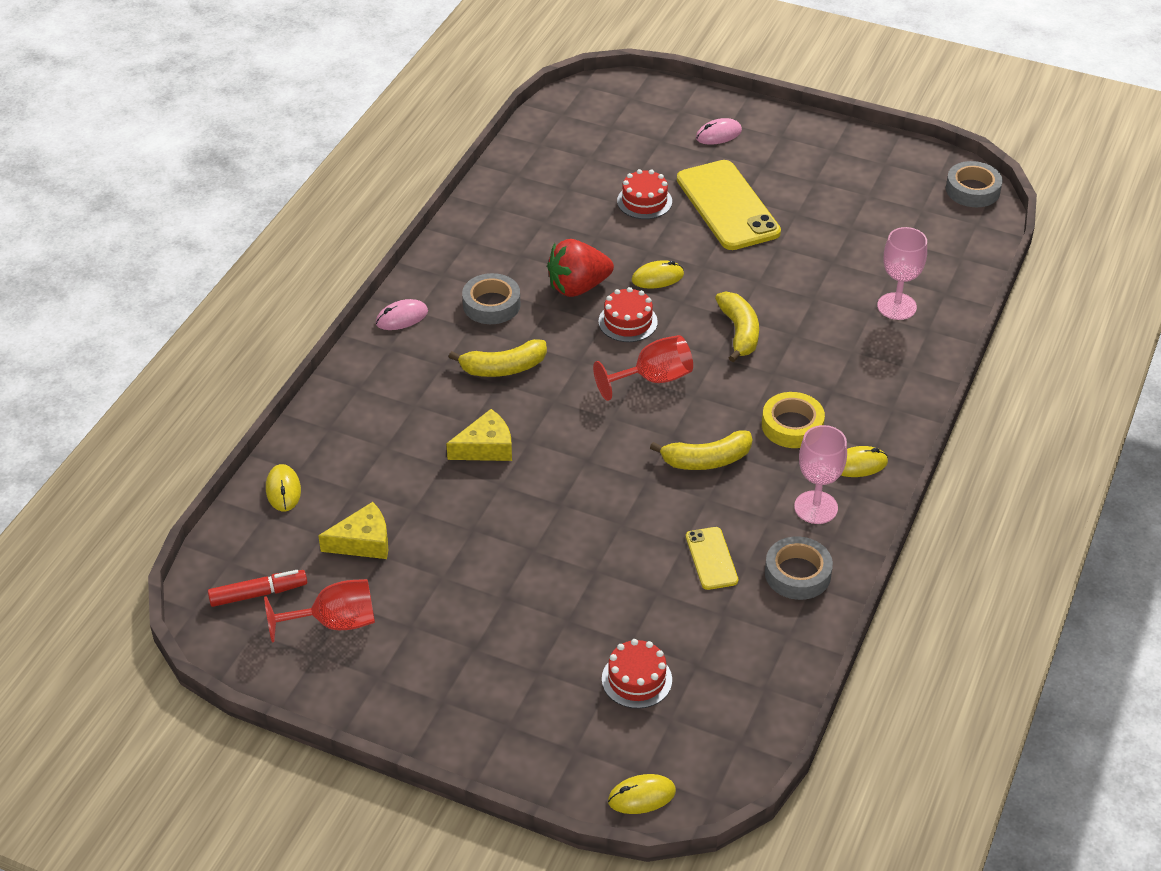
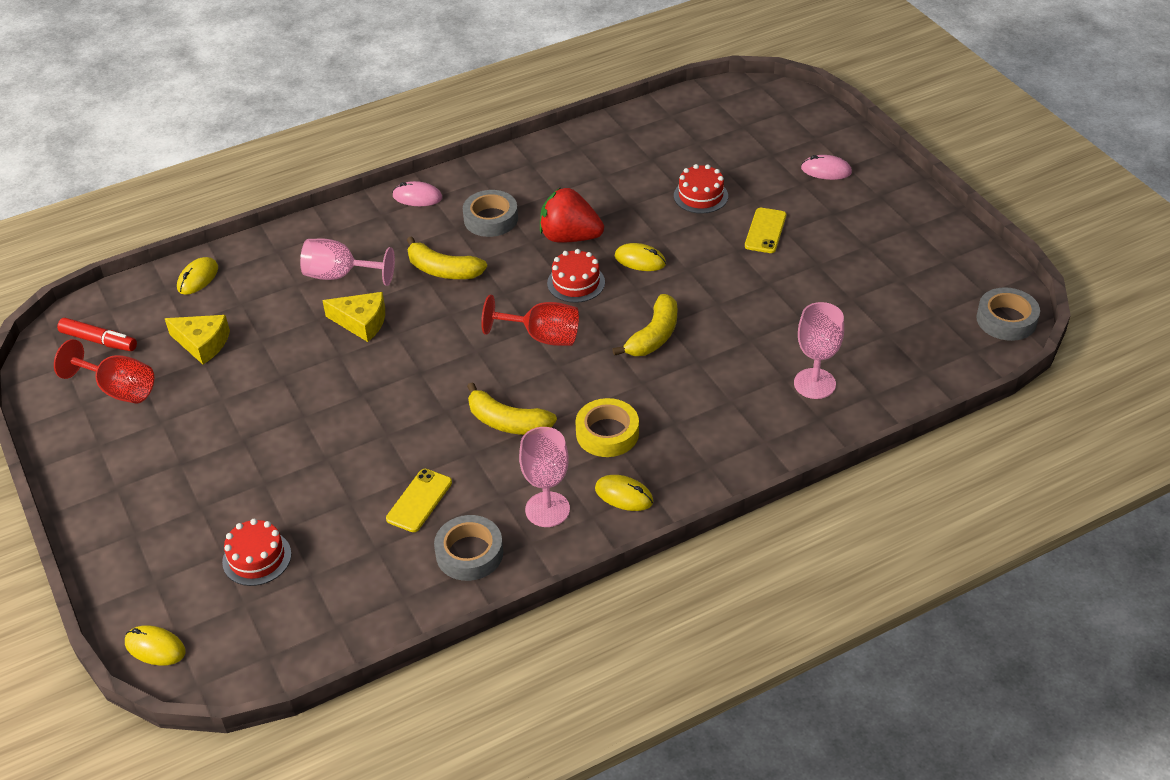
camera: 40 degrees right, 0 degrees up
(416, 419) = (340, 275): none -> pink goblet
(728, 206) = (765, 231): yellow phone -> yellow phone, size x0.50

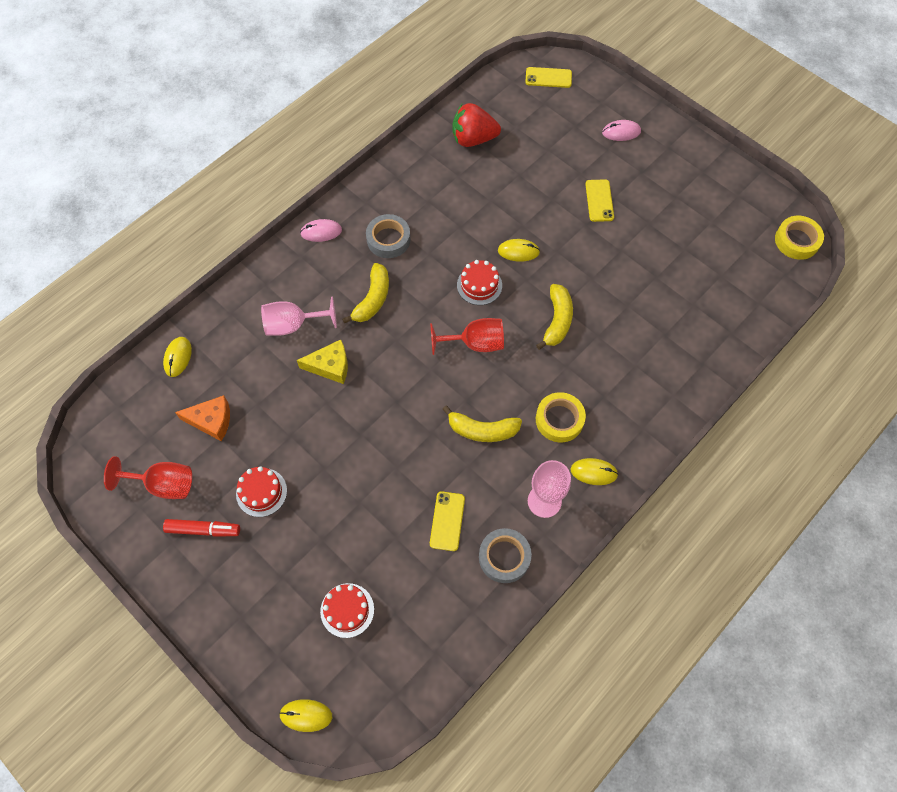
camera: 20 degrees left, 20 degrees up
(99, 341) = (124, 441): red marker -> red marker (203, 530)
(202, 343) = (211, 421): yellow cheese -> orange cheese
(443, 270) = (372, 299): yellow banana -> yellow banana turned 75 degrees counterclockwise
(569, 237) = (456, 242): red strawberry -> red strawberry (473, 139)
(700, 196) = (539, 178): red cake -> red cake (261, 492)
(760, 104) = (548, 78): none -> yellow phone
(814, 383) = (688, 334): pink goblet -> none
(1006, 320) = (796, 241): grey tape -> yellow tape

